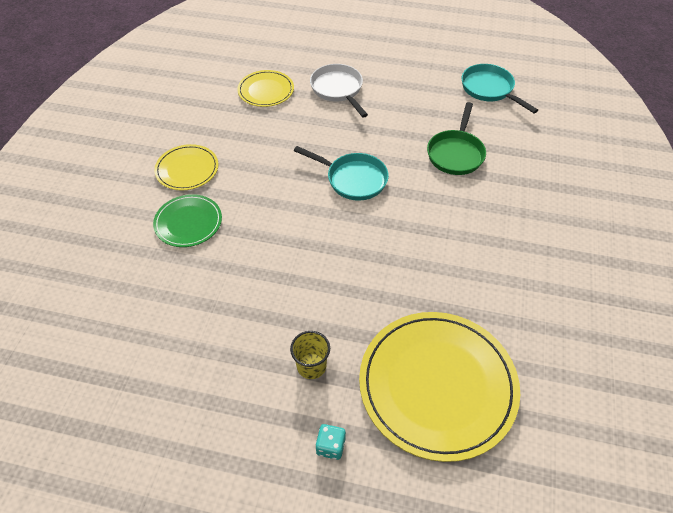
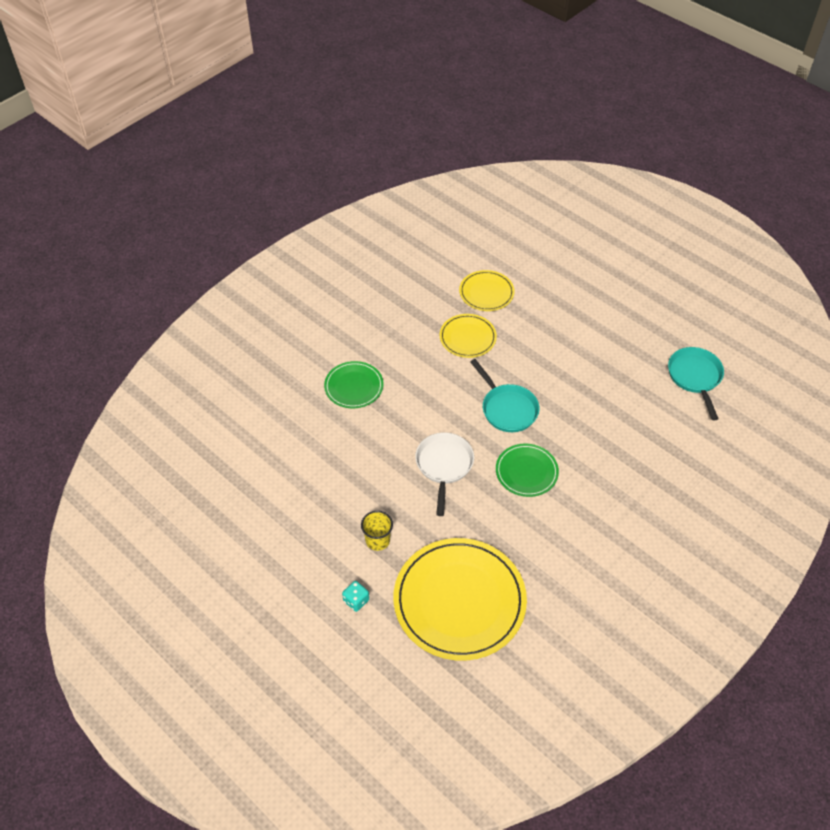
camera: 30 degrees right, 0 degrees up
(187, 169) = (378, 340): yellow plate -> yellow plate (467, 337)
(338, 89) = (551, 318): white pan -> white pan (444, 466)
(410, 227) = (526, 472): none -> green plate
(456, 153) = (614, 425): green pan -> none

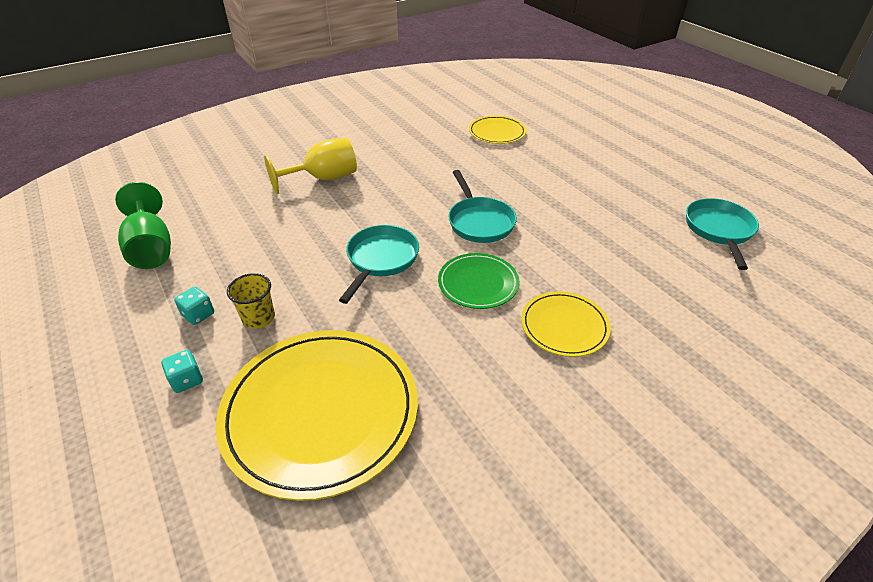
camera: 15 degrees right, 10 degrees down
(251, 496) = (151, 248): none -> green goblet
(330, 548) = (198, 315): none -> turquoise dice
(354, 386) = (323, 178): green plate -> yellow goblet
(444, 466) = (381, 260): white pan -> turquoise pan
(467, 337) = (462, 160): yellow plate -> yellow plate (564, 326)

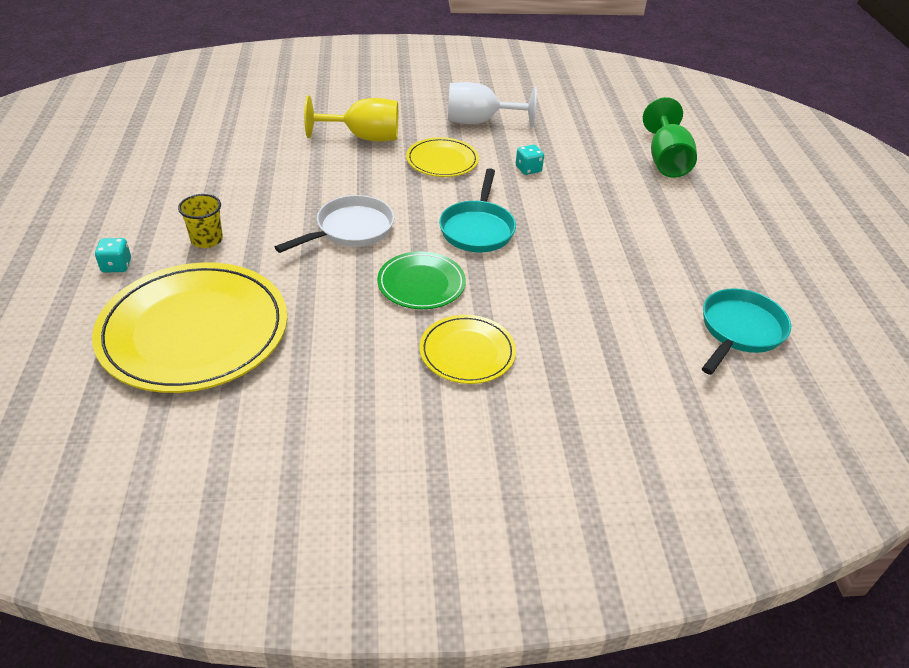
camera: 25 degrees right, 0 degrees up
(151, 248) = (169, 151): green goblet -> green goblet (666, 161)
(198, 315) = (163, 219): turquoise dice -> turquoise dice (528, 169)
(381, 260) = (351, 230): turquoise pan -> white pan
(404, 138) = (479, 122): none -> white goblet
(497, 132) = (585, 146): yellow plate -> yellow plate (442, 160)

